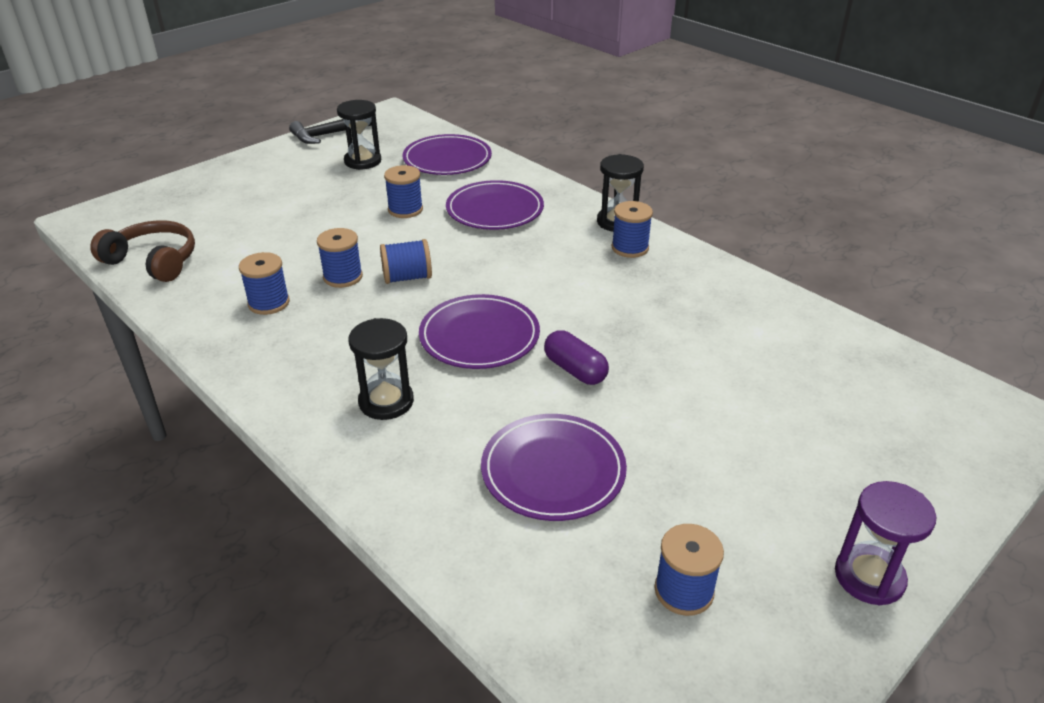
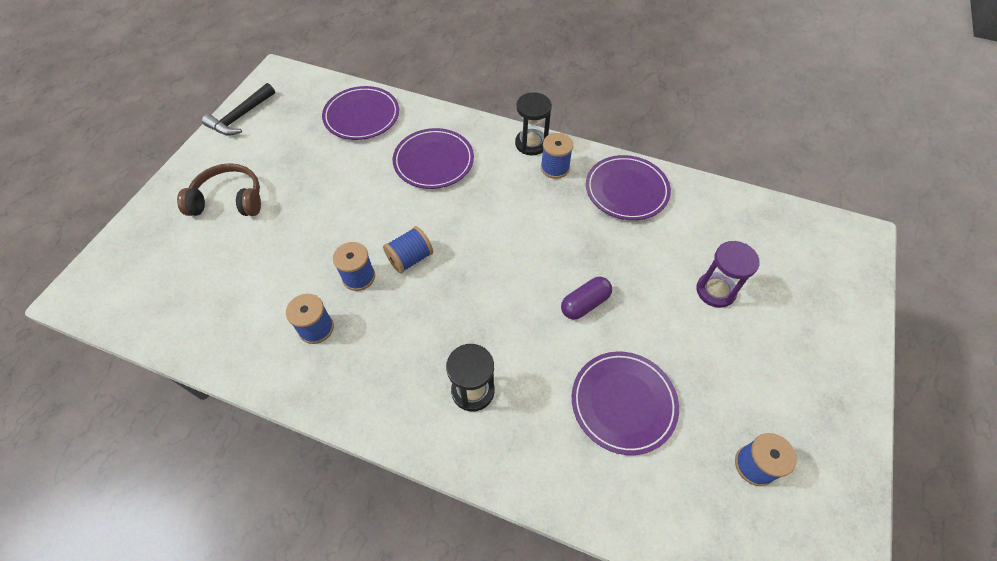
camera: 25 degrees left, 20 degrees up
(153, 261) = (181, 320): brown headphones -> brown headphones (229, 200)
(362, 161) = (291, 140): black hourglass -> none
(405, 210) = (362, 185): blue spool -> none
(479, 336) = (500, 298): purple plate -> purple plate (626, 190)
(575, 370) = (585, 304): purple capsule -> purple capsule turned 60 degrees counterclockwise
(869, 577) = (845, 402): purple hourglass -> purple hourglass (715, 291)

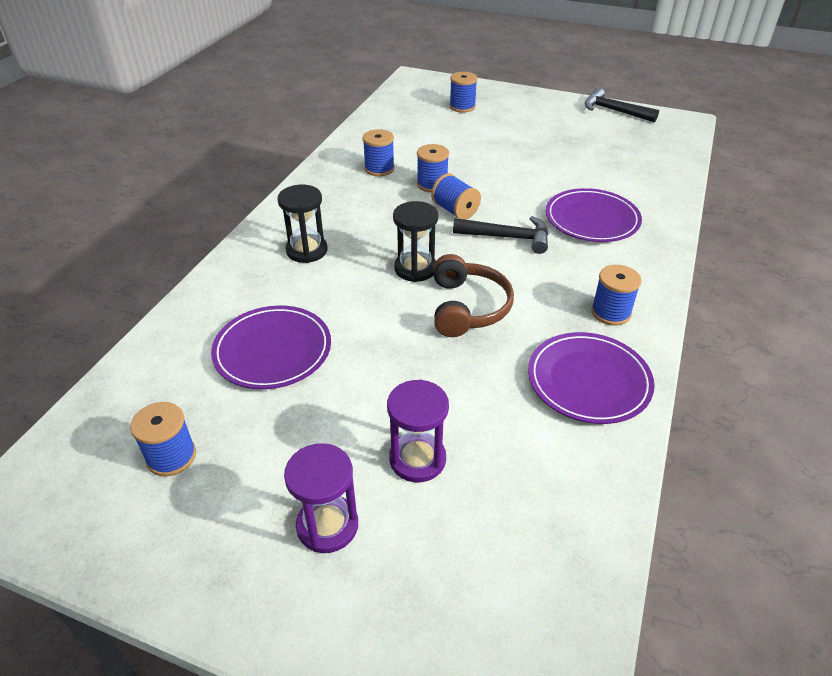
camera: 90 degrees right, 15 degrees down
(185, 243) = (462, 107): none -> blue spool
(229, 200) = (511, 118): brown headphones -> brown headphones (467, 307)
(362, 116) = (644, 171): purple plate -> none
(457, 221) = (507, 237): none -> black hammer
(531, 143) = (648, 293): black hourglass -> black hourglass (415, 268)
(585, 304) = (399, 328): purple capsule -> none
(782, 343) = (327, 525): none -> purple hourglass

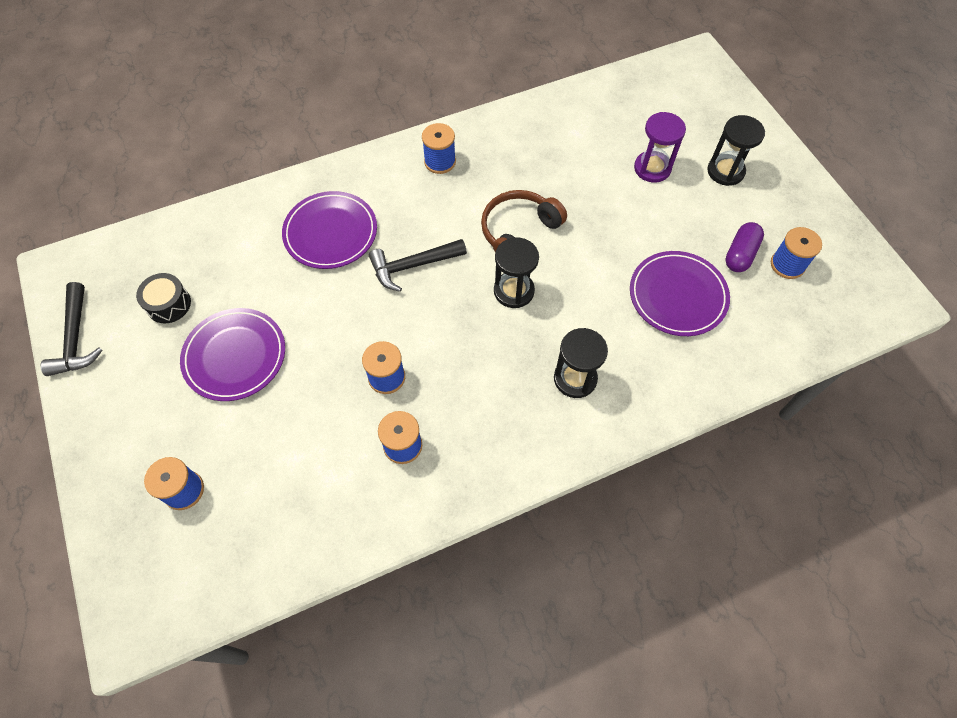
camera: 135 degrees left, 20 degrees up
(235, 431) = (740, 254): none -> purple capsule
(327, 525) = (725, 171): purple hourglass -> black hourglass
(455, 210) = (411, 327): blue spool -> none
(507, 237) = (413, 266): black hammer -> black hammer turned 75 degrees counterclockwise
(588, 381) = (514, 139): purple plate -> purple plate (235, 356)
(603, 142) = (169, 304): none -> black drum

